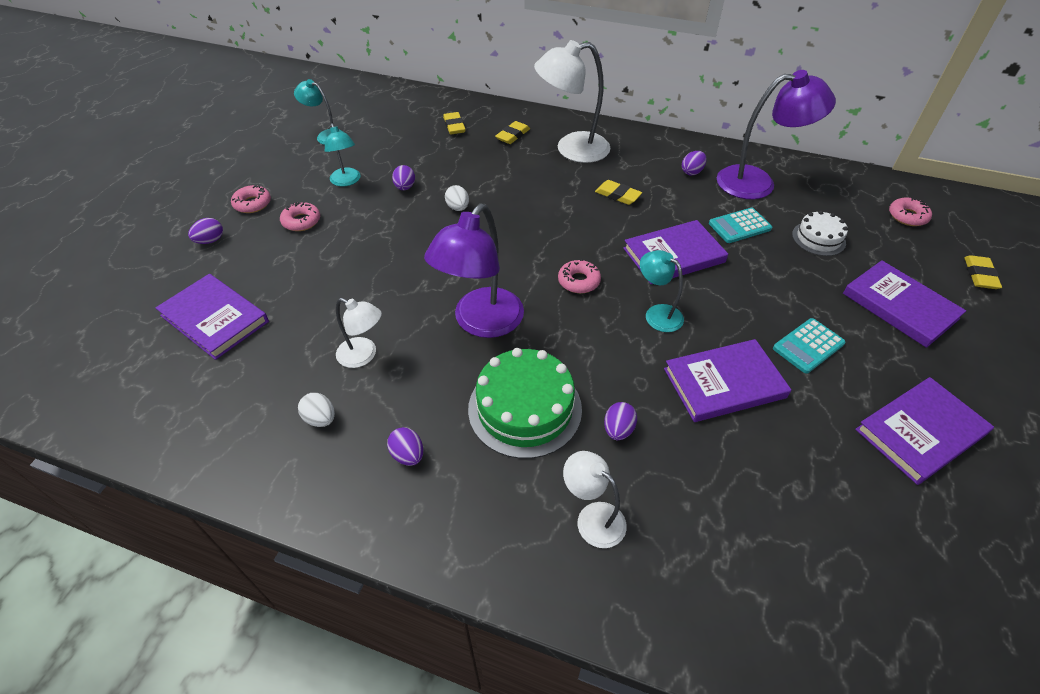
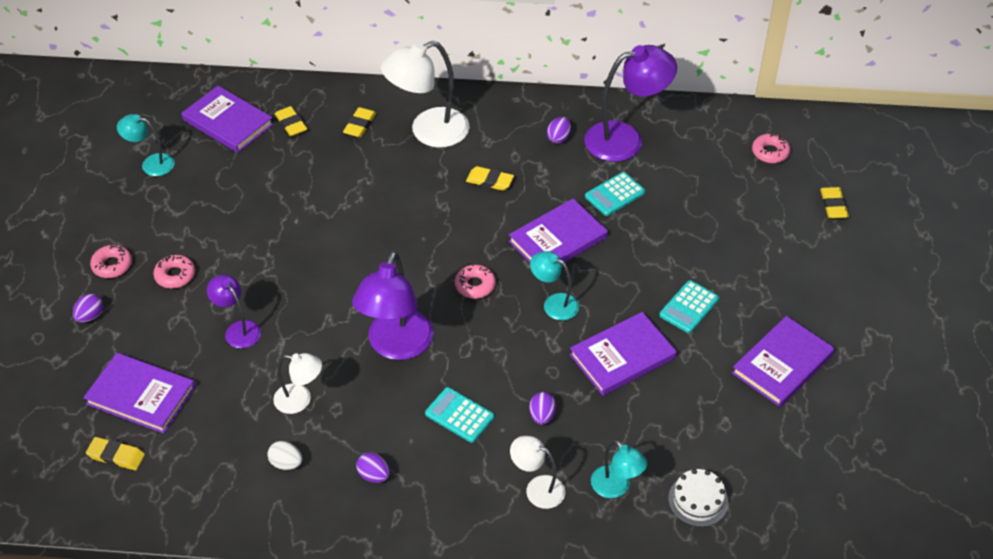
camera: 15 degrees left, 0 degrees up
(158, 372) = (116, 456): none -> yellow eraser
(334, 277) = (238, 329): none -> purple lamp
(347, 181) = (201, 218): turquoise lamp -> turquoise lamp (616, 488)
(405, 187) = (267, 214): purple egg -> none
(458, 208) = (332, 228): white egg -> none
(525, 408) = (459, 415): green cake -> turquoise calculator
(818, 238) = (689, 194): white cake -> white cake (698, 500)
(899, 306) = (764, 252): purple book -> purple book (228, 122)

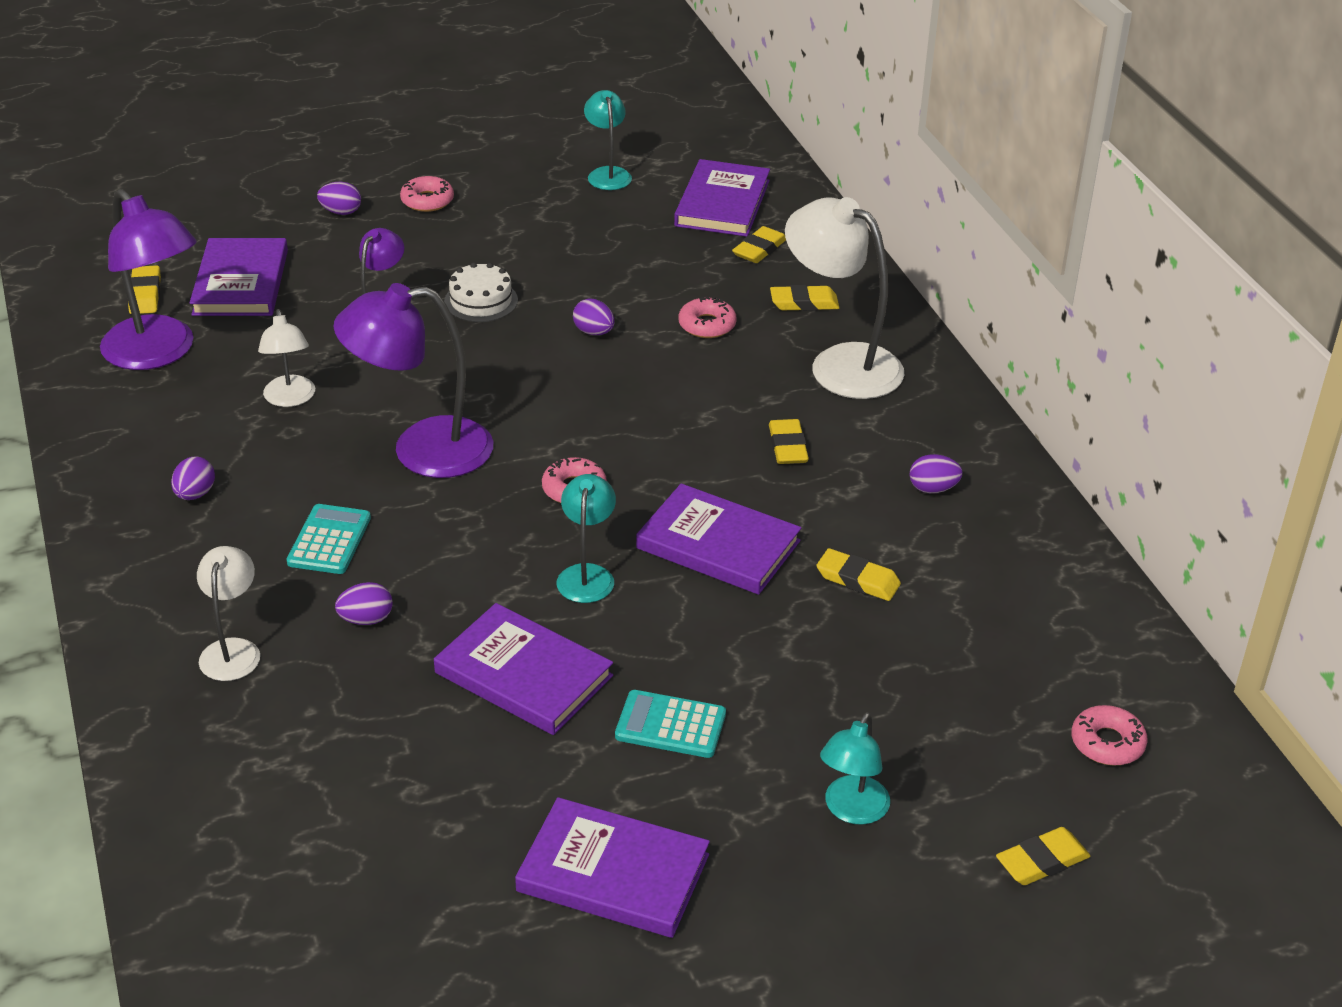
camera: 65 degrees right, 10 degrees down
(175, 275) = (438, 247): pink donut -> pink donut (707, 325)
(286, 463) = (185, 418): white egg -> none
(326, 228) = (594, 332): none -> purple egg
(614, 194) = (858, 579): turquoise calculator -> yellow eraser
(616, 488) = (266, 732): turquoise lamp -> turquoise lamp (851, 810)
(625, 139) = (991, 560): purple lamp -> purple lamp (158, 353)
(698, 500) = (278, 832): white cake -> white cake (481, 301)

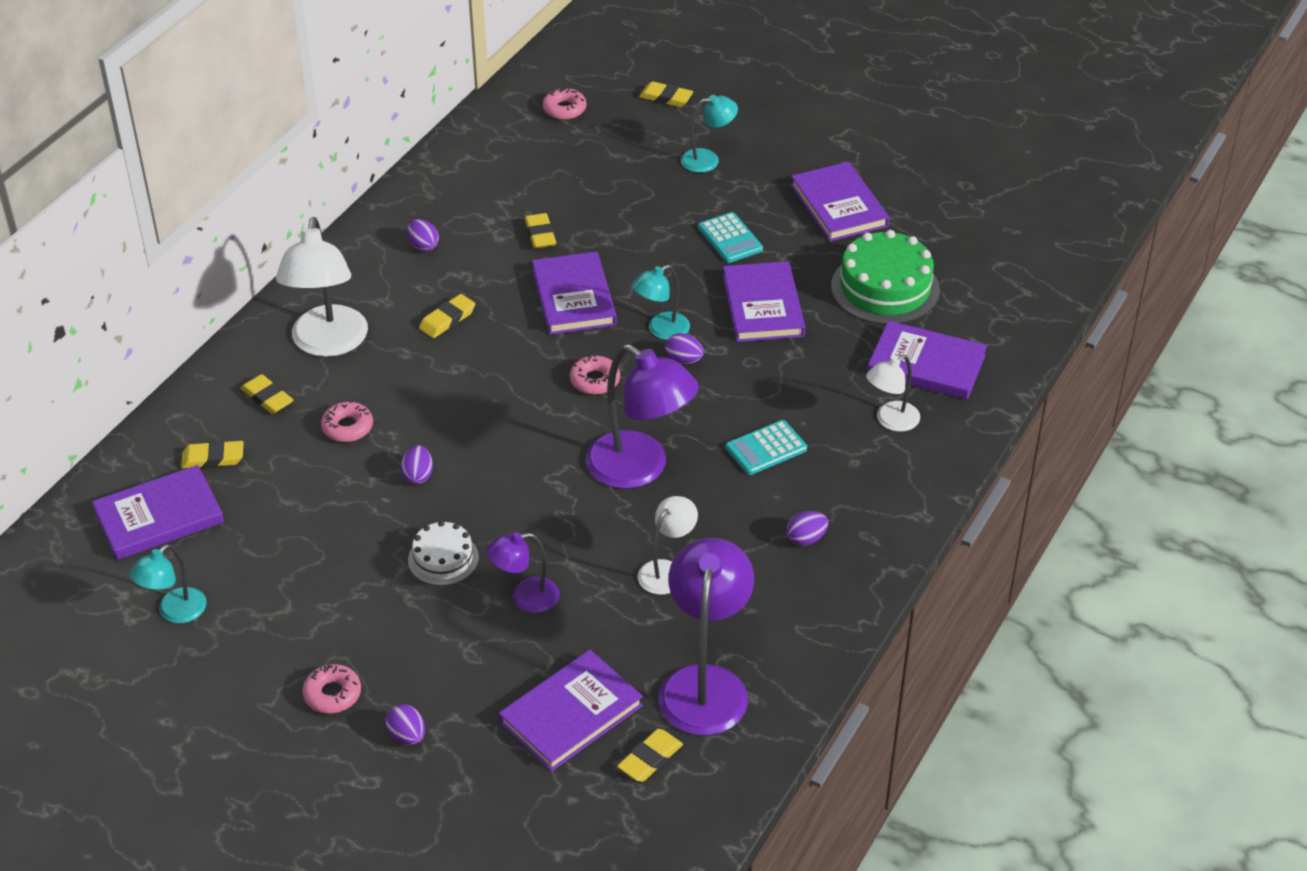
camera: 130 degrees left, 5 degrees up
(261, 739) = (926, 365): none -> purple book
(366, 619) = (803, 388): purple egg -> purple egg (684, 360)
(417, 799) = (885, 288): none -> green cake

